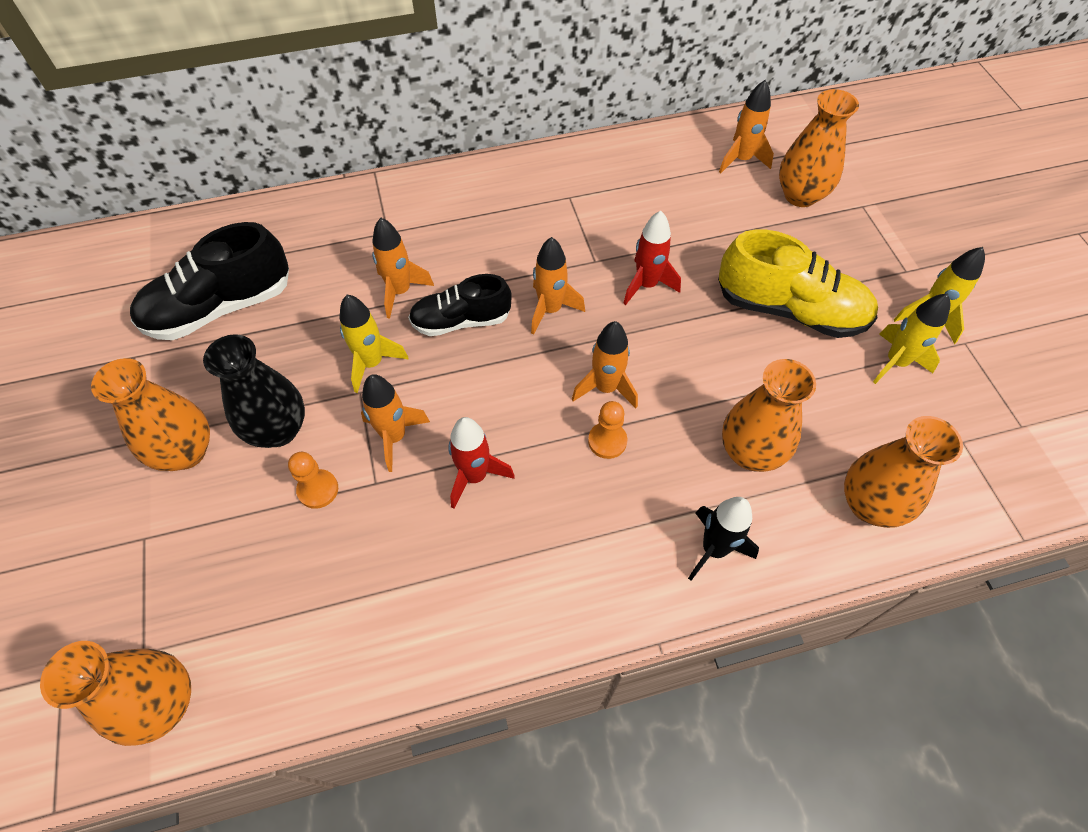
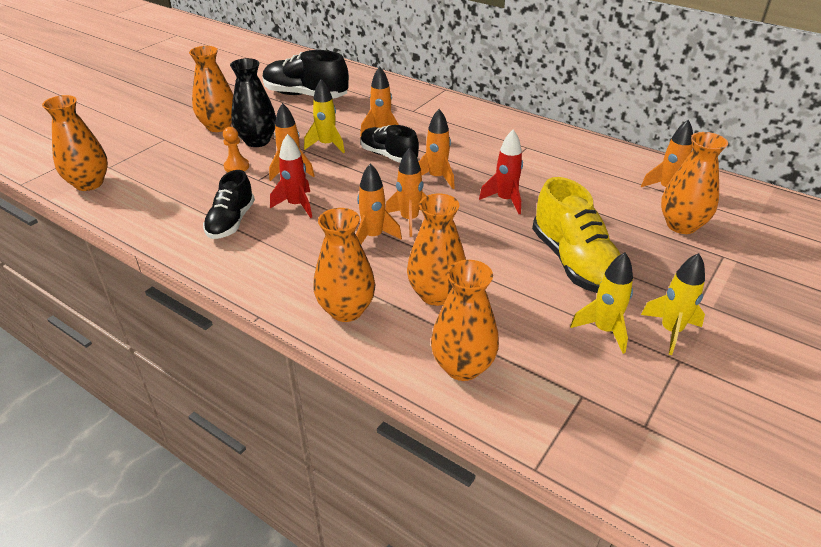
camera: 50 degrees right, 20 degrees down
(444, 568) = (231, 222): none -> black shoe
(607, 441) = (373, 237): orange pawn -> orange rocket
(714, 549) = (346, 310): black rocket -> orange vase

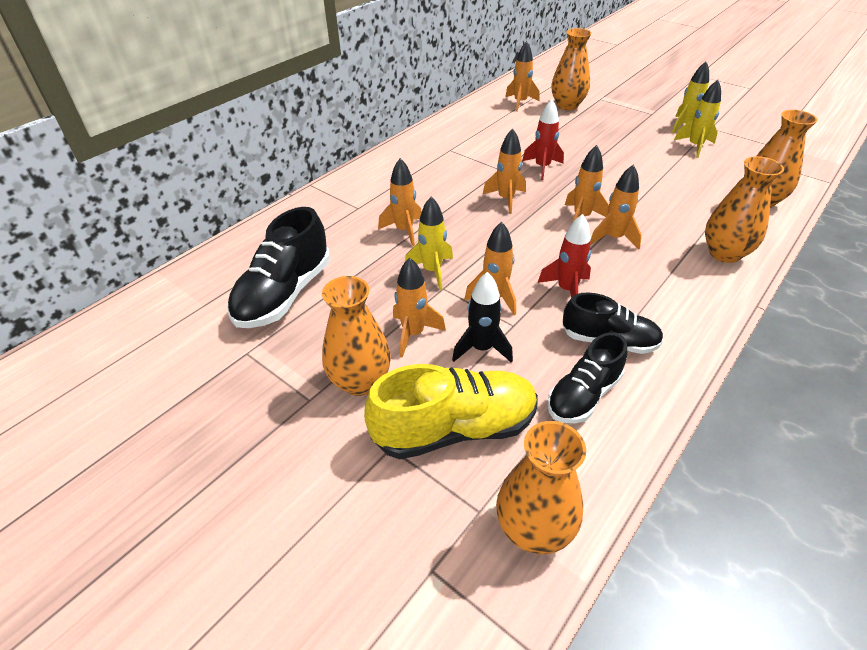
camera: 85 degrees left, 5 degrees up
(236, 166) = (481, 348): orange pawn -> black rocket
(257, 141) = (413, 334): black vase -> orange rocket
(388, 156) = (461, 226): black shoe -> black shoe (583, 395)
(436, 294) = (684, 208): orange vase -> none
(574, 262) = (623, 148): yellow shoe -> yellow shoe (455, 428)

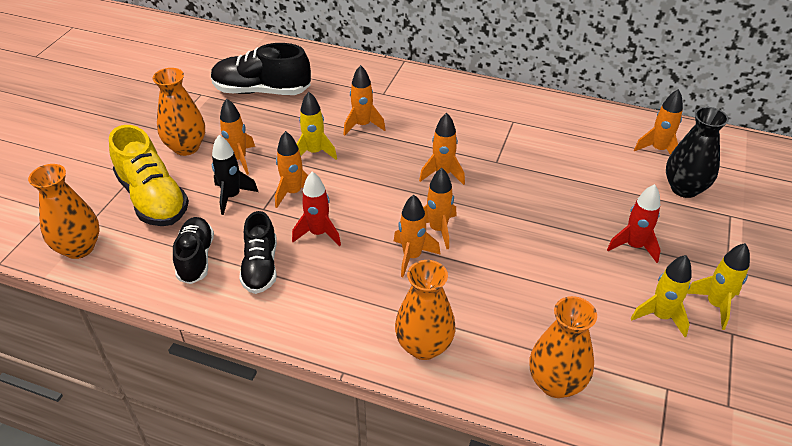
camera: 70 degrees right, 0 degrees up
(542, 167) = (518, 189): red rocket -> red rocket (634, 246)
(567, 105) = (684, 188): orange vase -> black vase
(583, 395) = (196, 258): black shoe -> black shoe turned 60 degrees clockwise

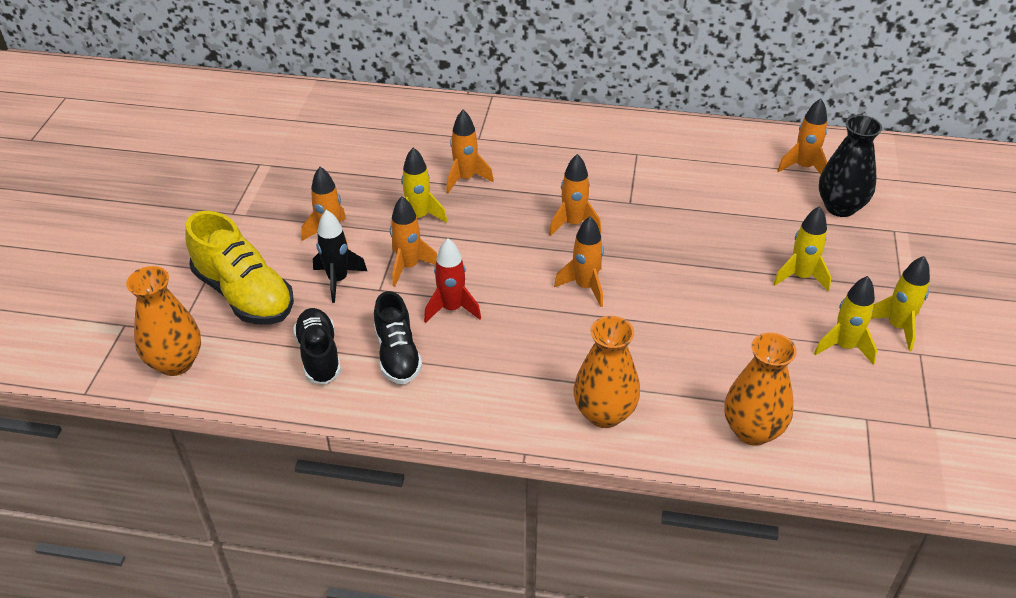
camera: 10 degrees left, 0 degrees up
(186, 147) = (263, 230): orange vase -> none
(262, 91) = (332, 151): black shoe -> none
(412, 256) = (564, 320): orange rocket -> none
(634, 246) = (800, 277): red rocket -> yellow rocket

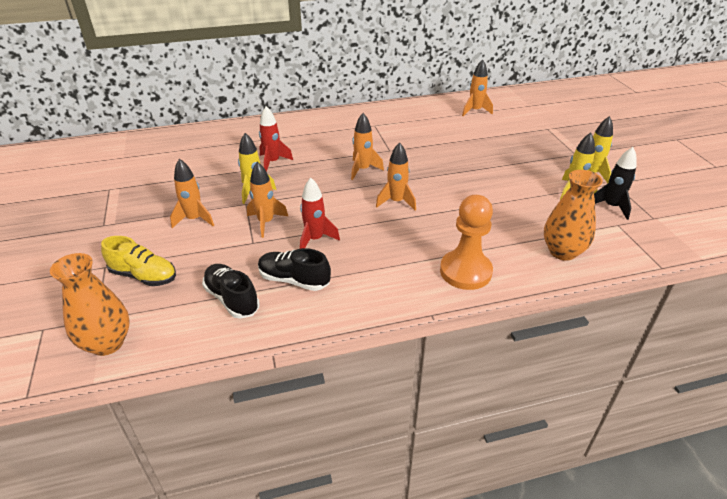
camera: 25 degrees left, 5 degrees down
(244, 294) = (144, 276): yellow shoe -> yellow shoe, size x0.65
(338, 280) = (216, 245): black rocket -> black rocket (611, 206)
(397, 355) = (294, 280): black shoe -> black shoe turned 150 degrees clockwise
(465, 179) = (273, 162): orange rocket -> red rocket
(604, 413) = (465, 271): orange vase -> orange pawn
(800, 277) = (519, 163): yellow rocket -> none
(840, 207) = (510, 124): black vase -> none

